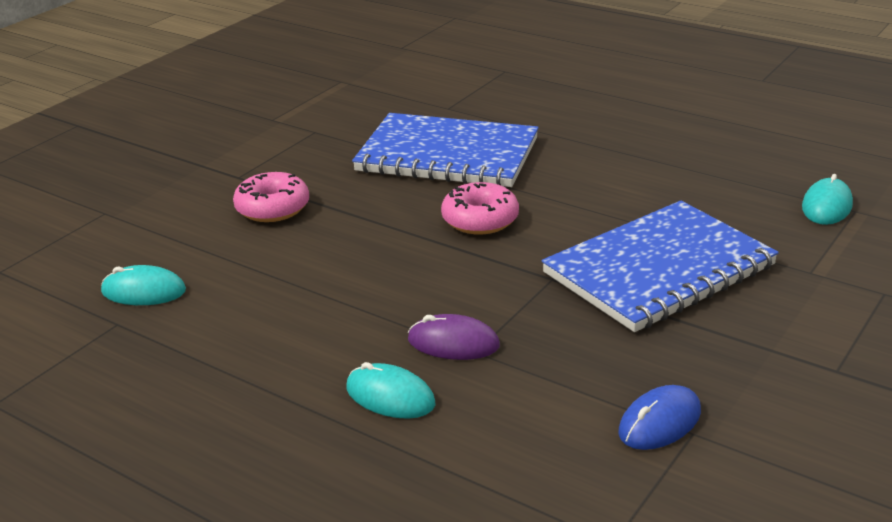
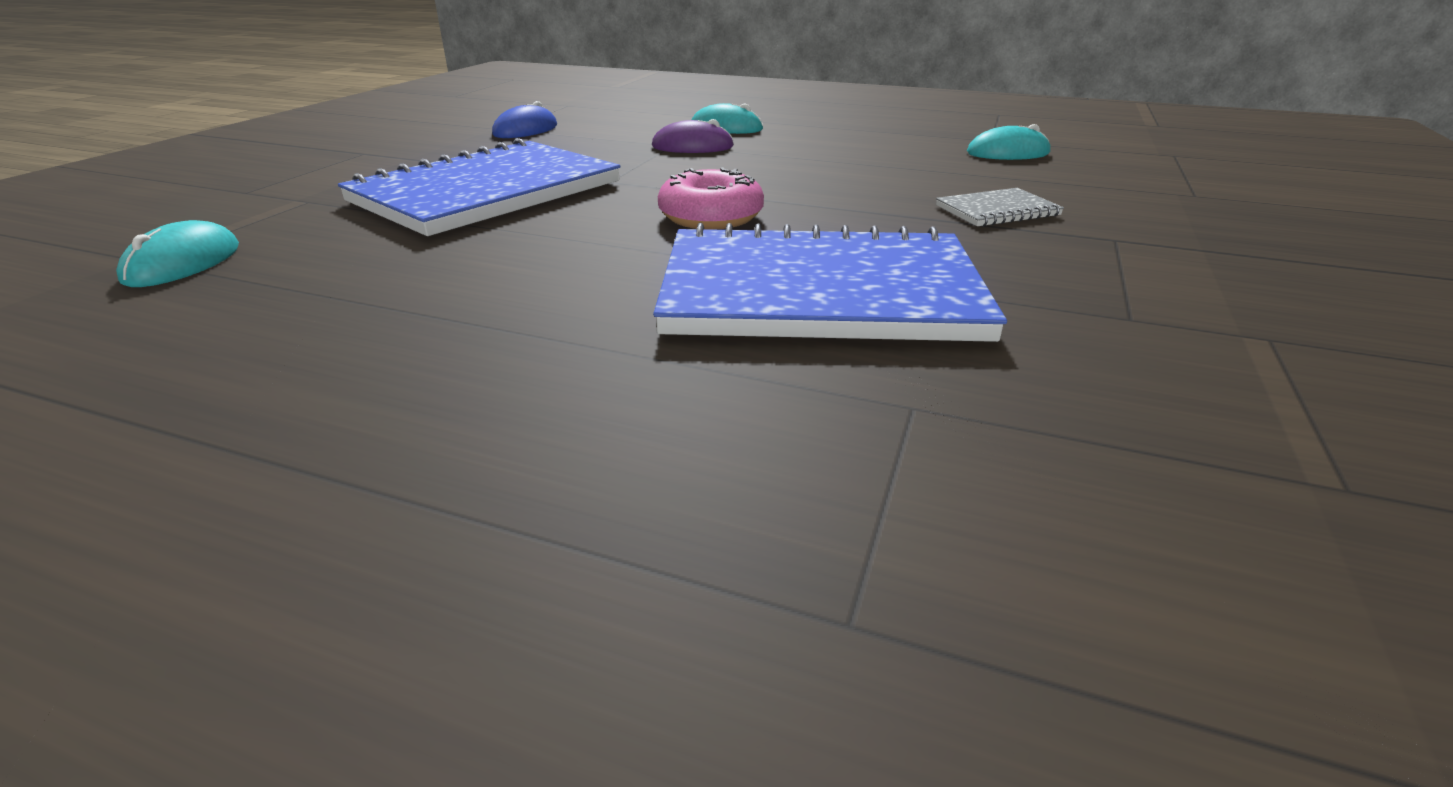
camera: 165 degrees right, 0 degrees up
(272, 208) = (997, 211): pink donut -> grey notebook

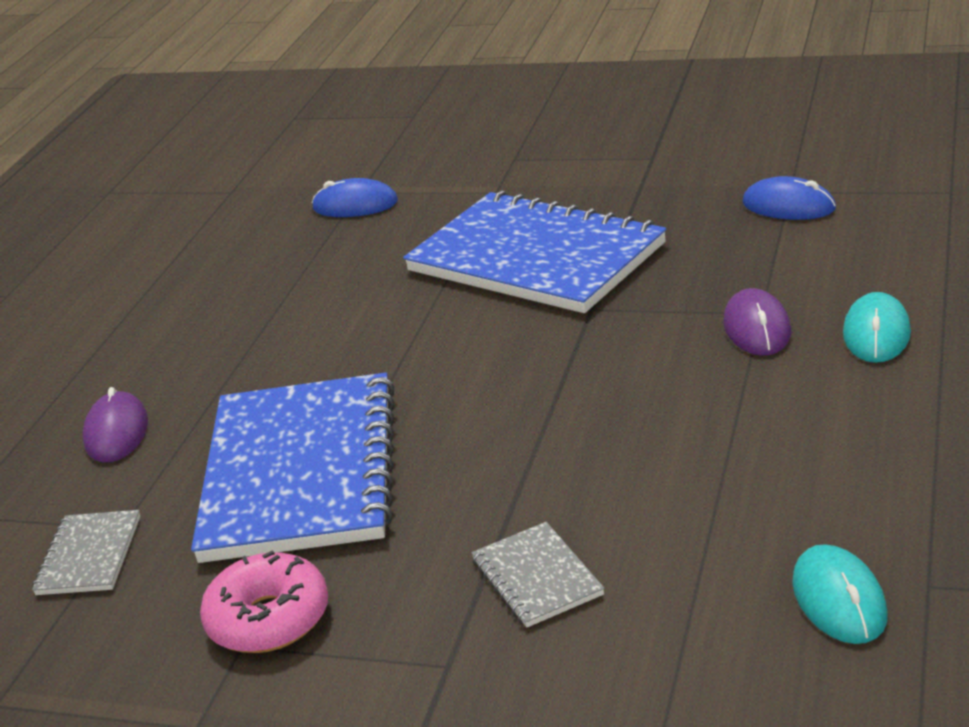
camera: 90 degrees right, 0 degrees up
(183, 263) = (355, 205): turquoise mouse -> blue mouse
(647, 427) = (116, 432): none -> purple mouse
(711, 217) = (483, 389): pink donut -> pink donut (269, 619)
(983, 429) = (89, 556): none -> grey notebook

